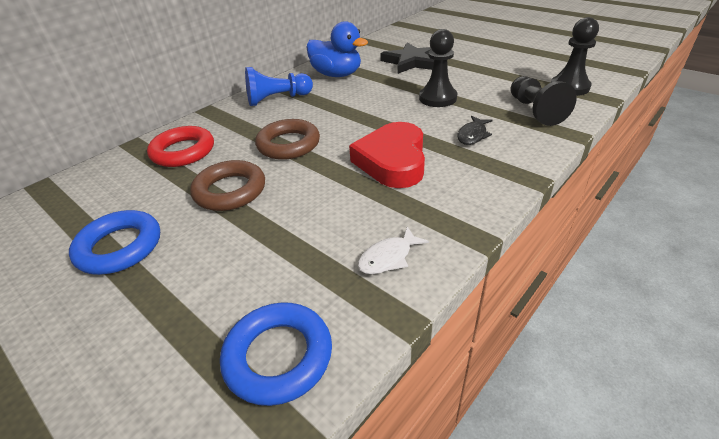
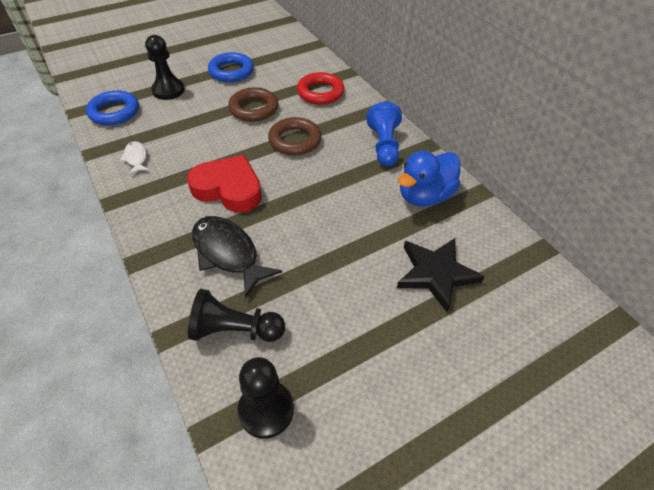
camera: 105 degrees right, 10 degrees up
(437, 98) = (318, 258): black pawn -> black pawn (168, 90)
(473, 135) = (228, 253): black fish -> black fish, size x1.89

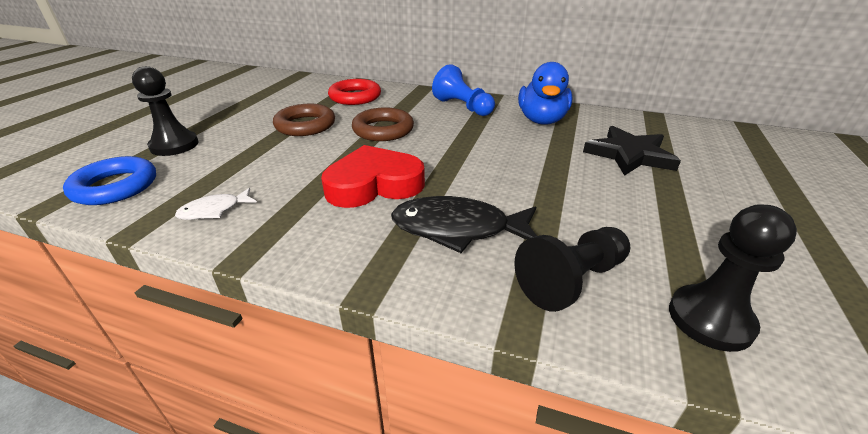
camera: 40 degrees left, 15 degrees down
(136, 158) = (214, 210): white fish -> white fish turned 60 degrees counterclockwise
(231, 71) = (237, 111): blue ring -> none

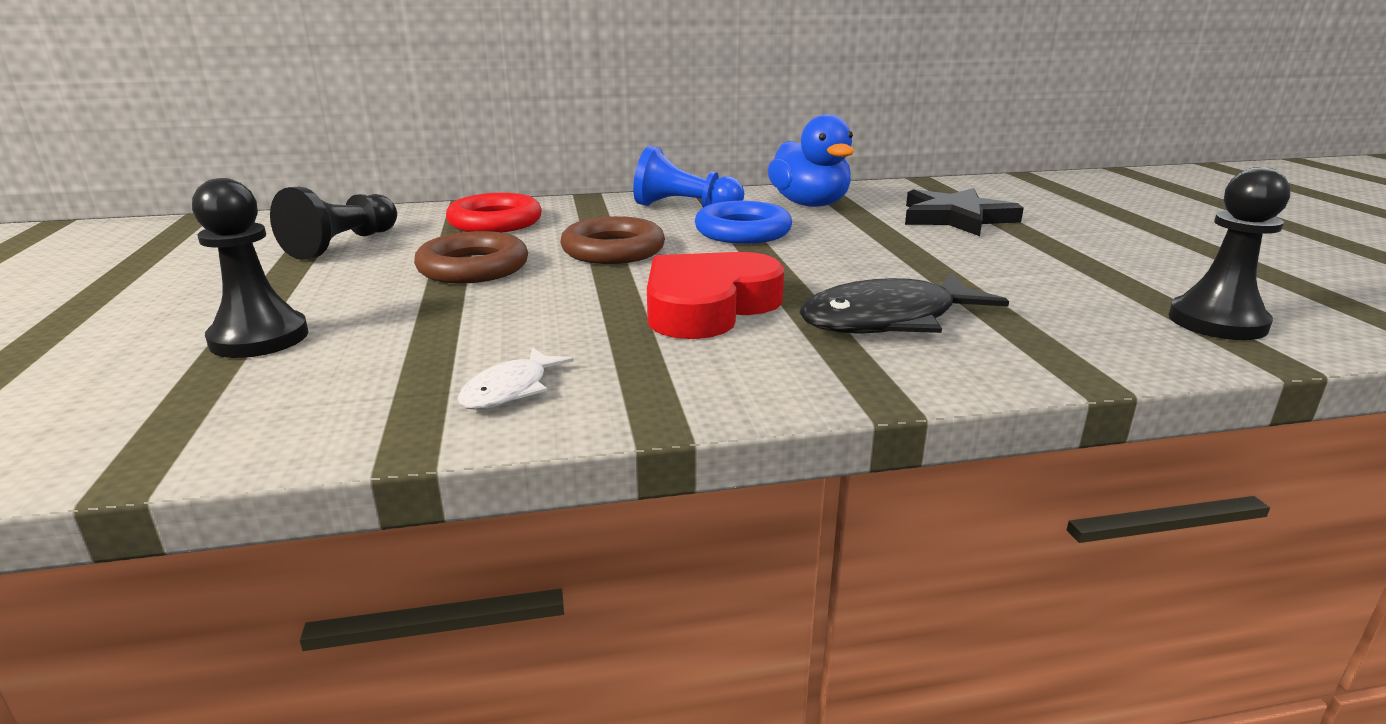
camera: 30 degrees left, 10 degrees down
(115, 187) = (243, 413): blue ring -> blue ring (743, 231)
(571, 280) = (1070, 329): black pawn -> black pawn (343, 245)

